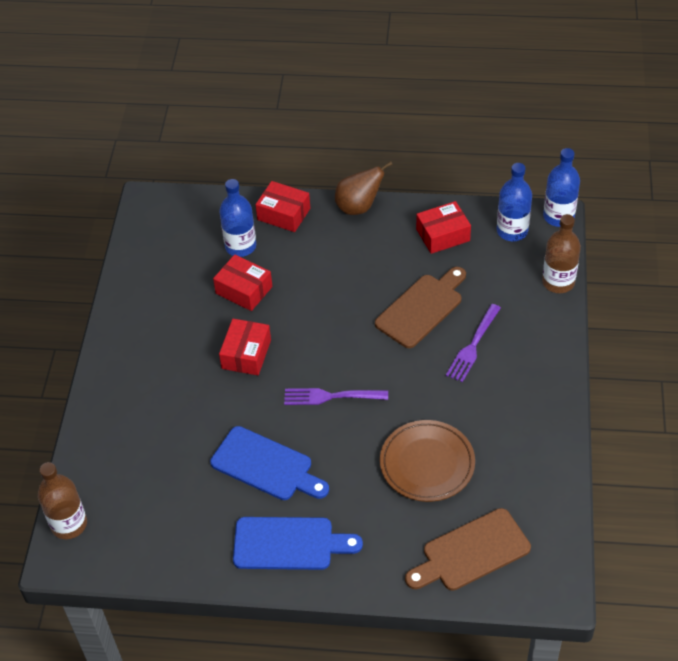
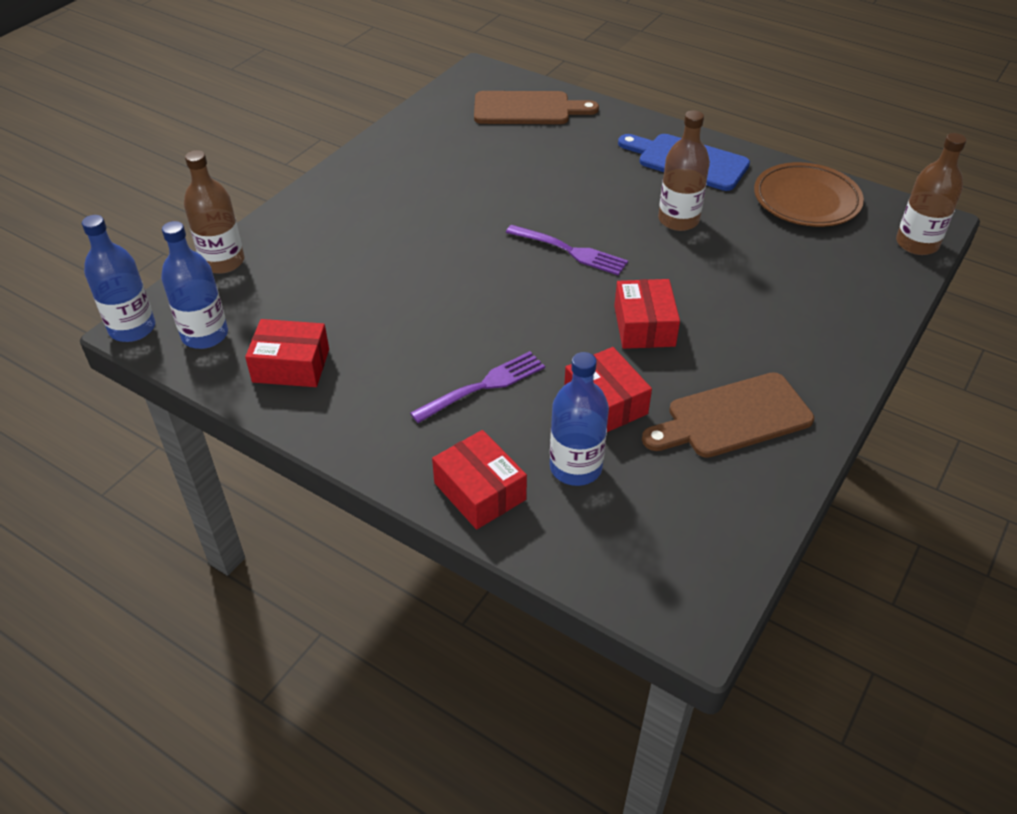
camera: 155 degrees left, 5 degrees down
(246, 354) = (644, 326): red box -> red box turned 45 degrees counterclockwise
(266, 465) = (678, 220): blue cutting board -> brown bottle
(359, 207) = (363, 453): brown pear -> none
(421, 308) = (398, 294): brown cutting board -> brown cutting board (733, 418)
(427, 464) = (515, 170): brown plate -> brown plate (806, 200)
(473, 345) = (378, 240): purple fork -> purple fork (482, 387)

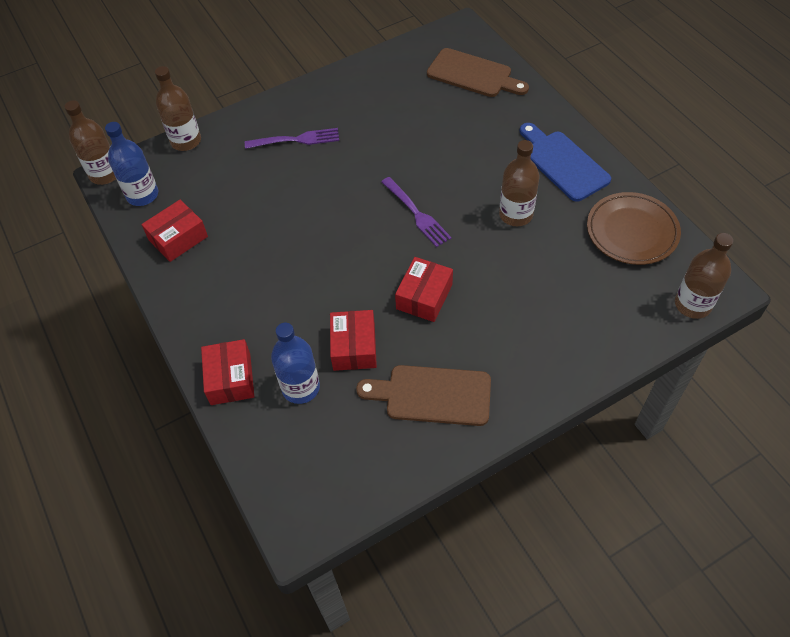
camera: 30 degrees right, 10 degrees up
(132, 328) = (105, 174): blue bottle -> brown bottle
(291, 365) = (178, 238): red box -> red box turned 75 degrees counterclockwise
(482, 387) = (283, 302): purple fork -> purple fork (296, 140)

